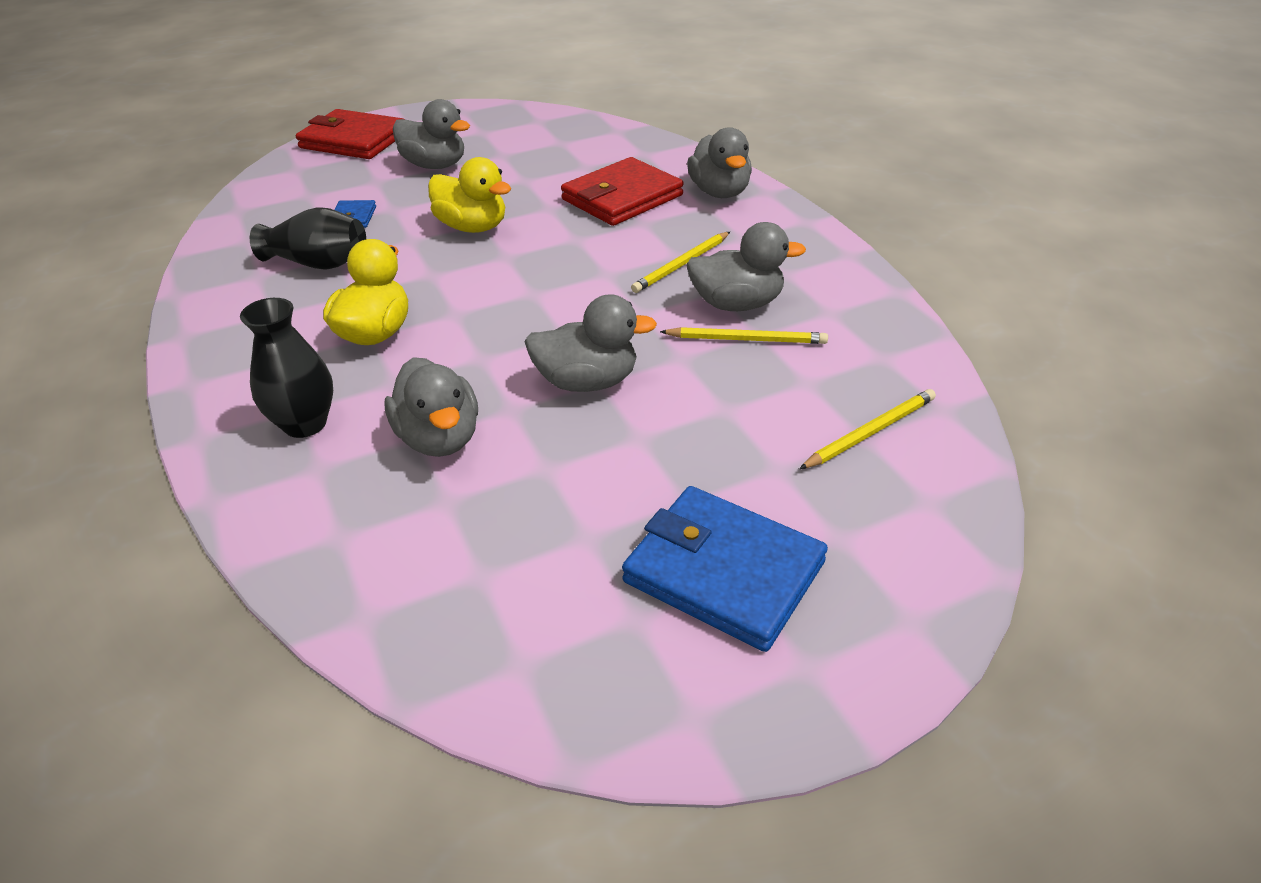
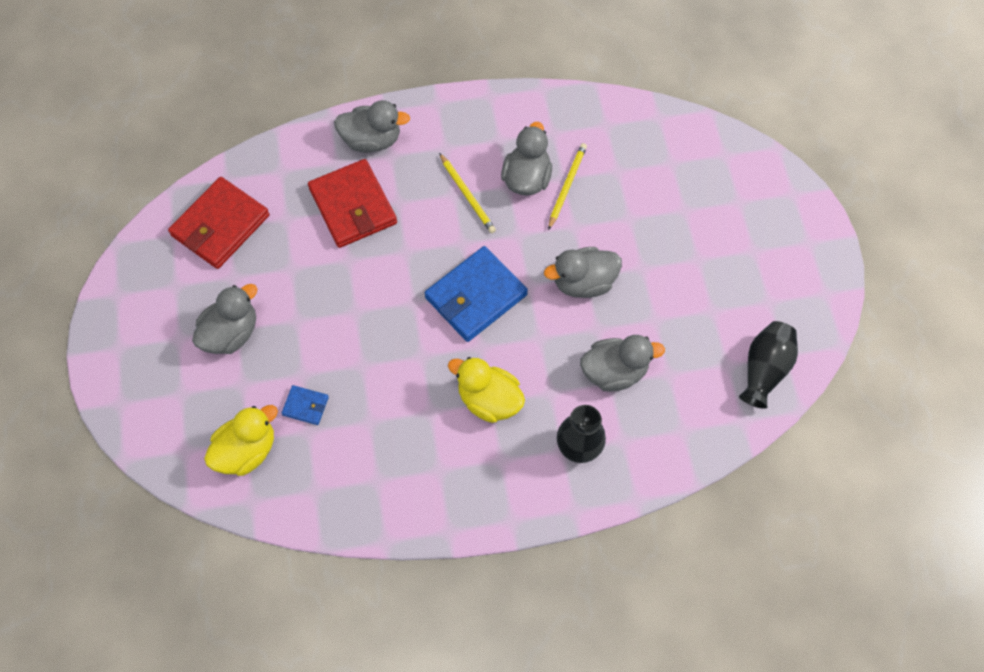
camera: 75 degrees left, 25 degrees up
(319, 264) = (375, 435): black vase -> black vase (764, 369)
(354, 140) = (141, 398): red wallet -> red wallet (220, 225)
(472, 227) = (359, 319): yellow duck -> yellow duck (247, 450)
(587, 382) = (583, 282): grey duck -> grey duck turned 120 degrees counterclockwise
(723, 572) = (749, 257): blue wallet -> blue wallet (476, 296)
(870, 432) = (668, 158): yellow pencil -> none

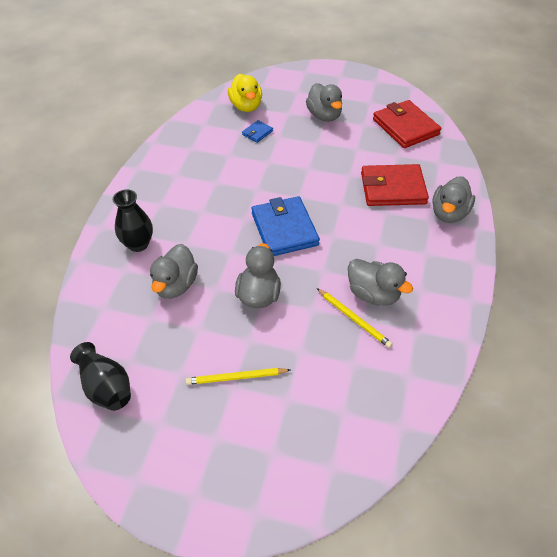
camera: 115 degrees right, 15 degrees down
(467, 195) = (374, 252): yellow pencil -> yellow pencil (236, 377)
(489, 400) = (204, 211): yellow duck -> none

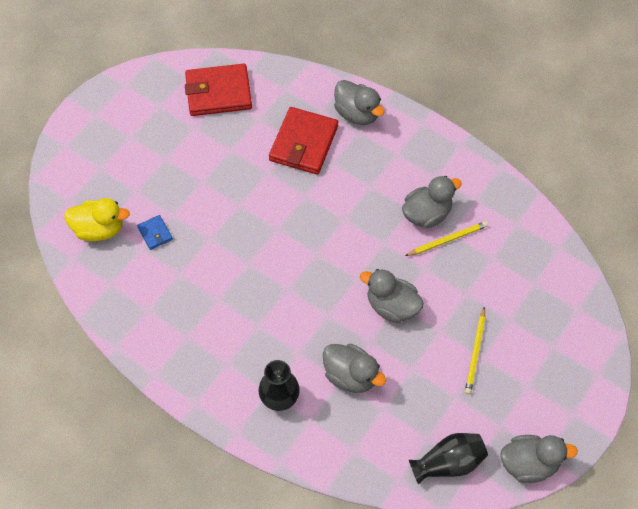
camera: 70 degrees left, 10 degrees up
(284, 229) = (317, 257): blue wallet -> none
(324, 116) = (160, 158): grey duck -> grey duck (529, 464)

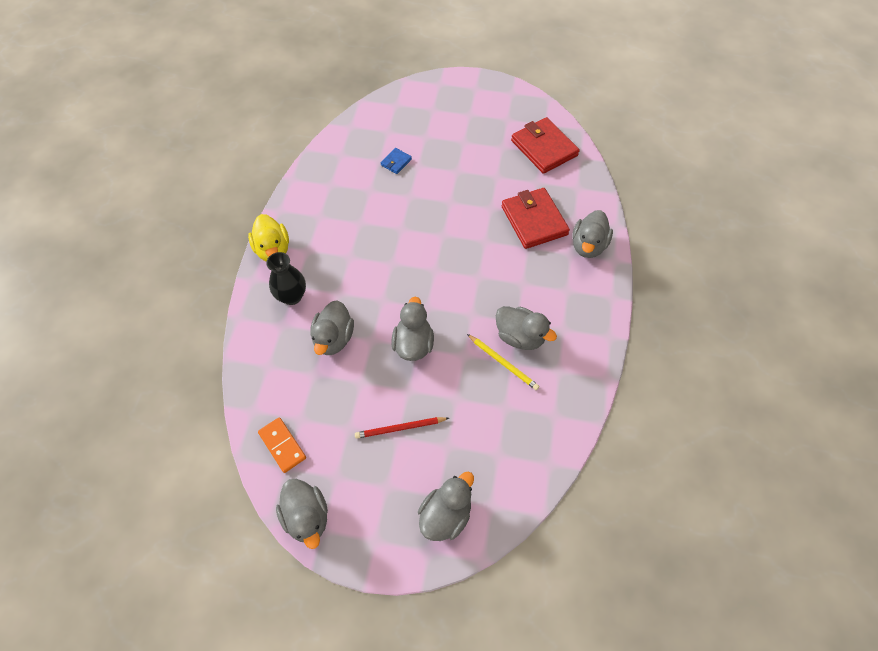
camera: 65 degrees right, 0 degrees up
(99, 229) = (382, 130): yellow duck -> yellow duck (273, 250)
(304, 143) = (534, 220): red wallet -> red wallet turned 75 degrees clockwise
(448, 463) = (282, 445): black vase -> orange domino
(475, 352) = (400, 428): yellow pencil -> red pencil
(571, 347) = (446, 514): none -> grey duck

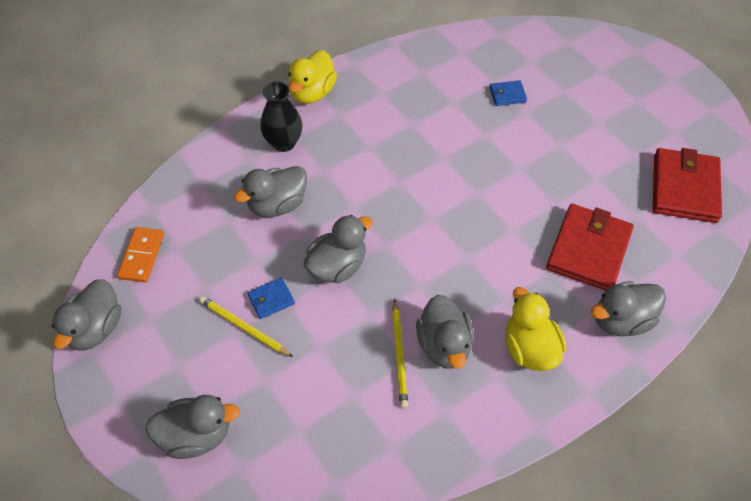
camera: 45 degrees right, 5 degrees down
(397, 397) = (271, 299): none -> blue wallet
(400, 428) = (244, 327): red pencil -> yellow pencil
(562, 299) = (529, 348): none -> yellow duck

